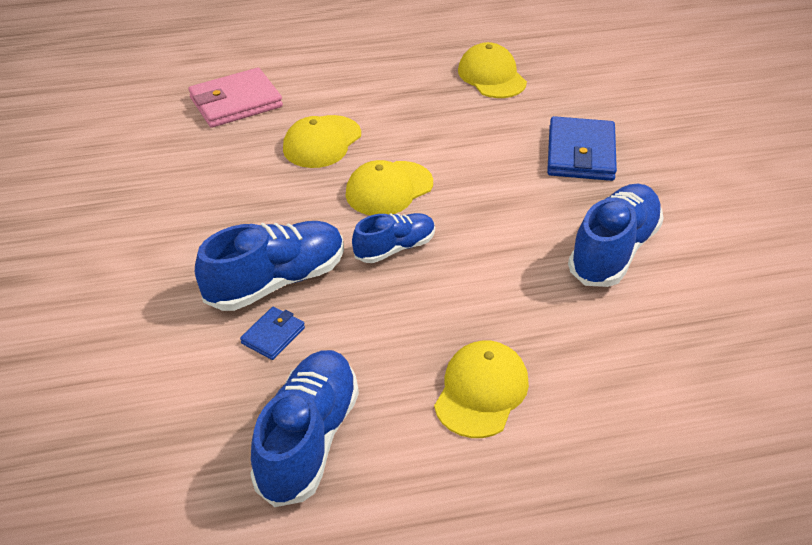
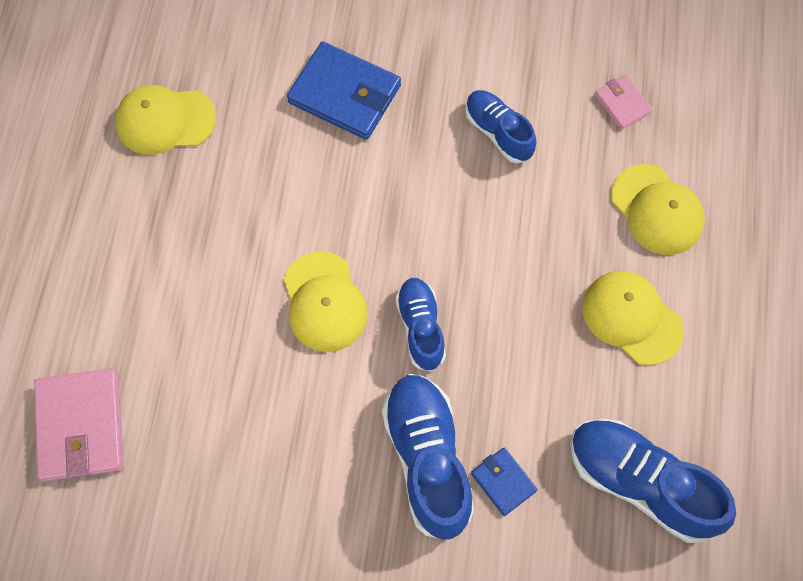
camera: 70 degrees left, 25 degrees up
(322, 142) = (209, 347): yellow cap -> yellow cap (657, 210)
(614, 250) = (498, 132): blue shoe -> blue shoe, size x0.61
(711, 330) = (622, 104): none -> pink wallet

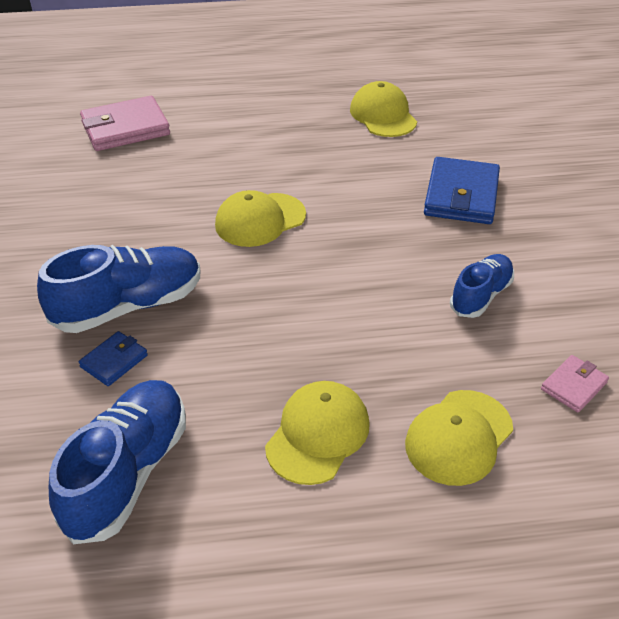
camera: 75 degrees right, 25 degrees down
(420, 327) = (255, 279): blue shoe -> none

